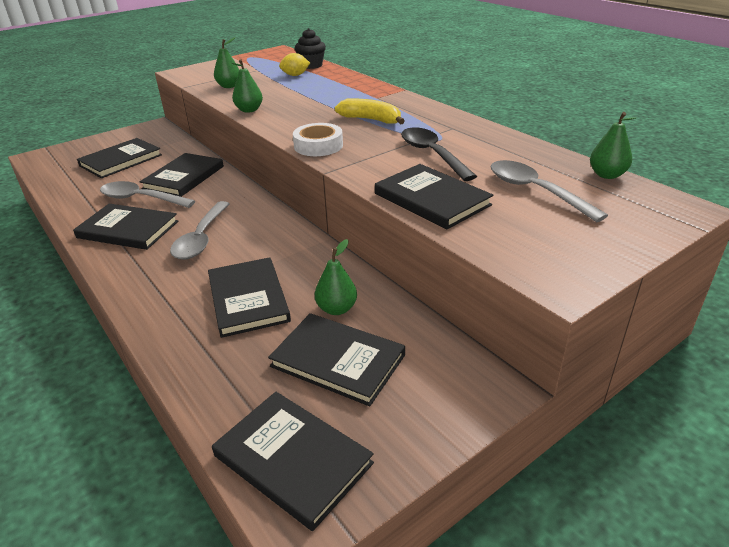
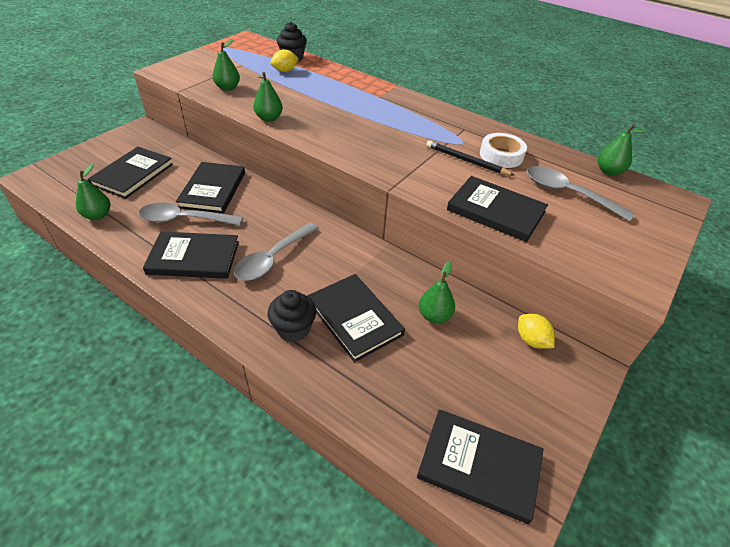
camera: 20 degrees left, 10 degrees up
(69, 189) = (98, 215): none -> green pear
(180, 299) = (293, 329): none -> black cupcake
(201, 238) = (273, 258): grey spoon -> grey spoon turned 45 degrees clockwise
(318, 146) = (363, 158): white tape -> white tape (501, 155)
(338, 361) = (463, 366): black book -> none
(371, 120) = (390, 124): yellow banana -> none
(432, 154) = (466, 161): black spoon -> black pencil
(438, 349) = (531, 340): none -> yellow lemon

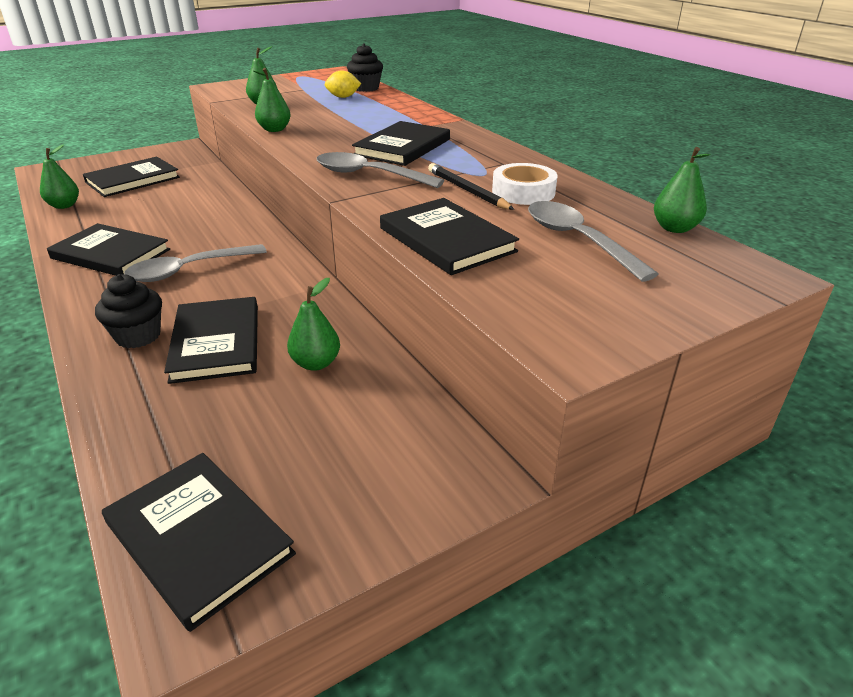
camera: 25 degrees right, 10 degrees down
(184, 220) = (138, 222): grey spoon -> grey spoon (369, 175)
(213, 189) = (195, 203): black book -> black book (402, 147)
(531, 340) = (422, 422): yellow lemon -> none

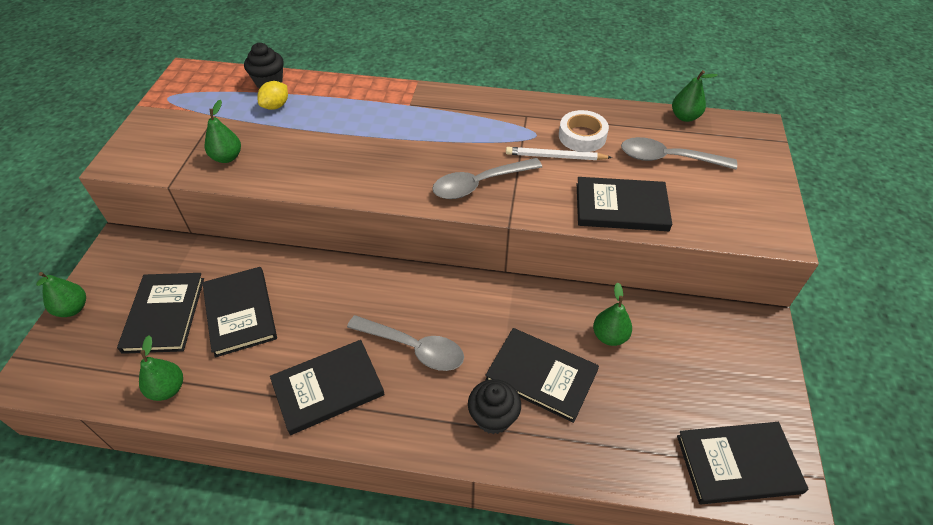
camera: 50 degrees left, 15 degrees up
(189, 270) = (413, 348): grey spoon -> grey spoon turned 75 degrees counterclockwise
(274, 130) = (312, 183): green pear -> green pear (73, 309)
(402, 147) = (442, 140): black book -> black book (240, 313)
(467, 190) = (555, 157): black pencil -> white pencil

